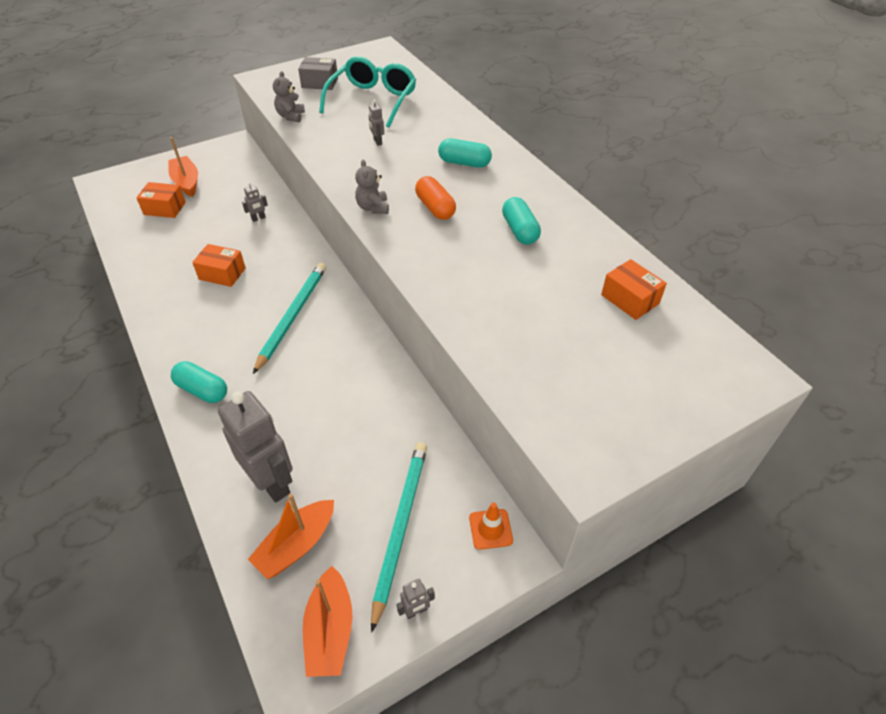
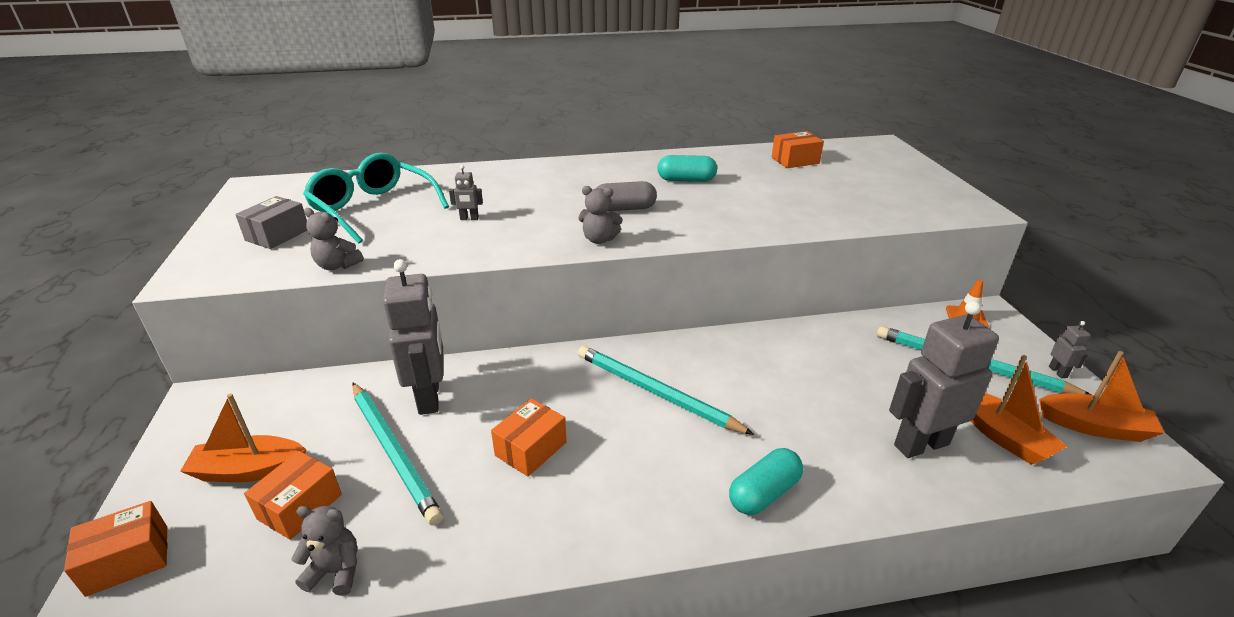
camera: 70 degrees left, 15 degrees down
(126, 236) = (335, 571): none -> grey teddy bear
(128, 176) = (128, 560): none -> orange box
(209, 223) = (393, 452): none -> turquoise pencil
(258, 218) = (430, 397): grey robot -> grey robot, size x2.41
(435, 208) = (624, 208): orange capsule -> grey capsule
(464, 163) = (558, 183): turquoise capsule -> none

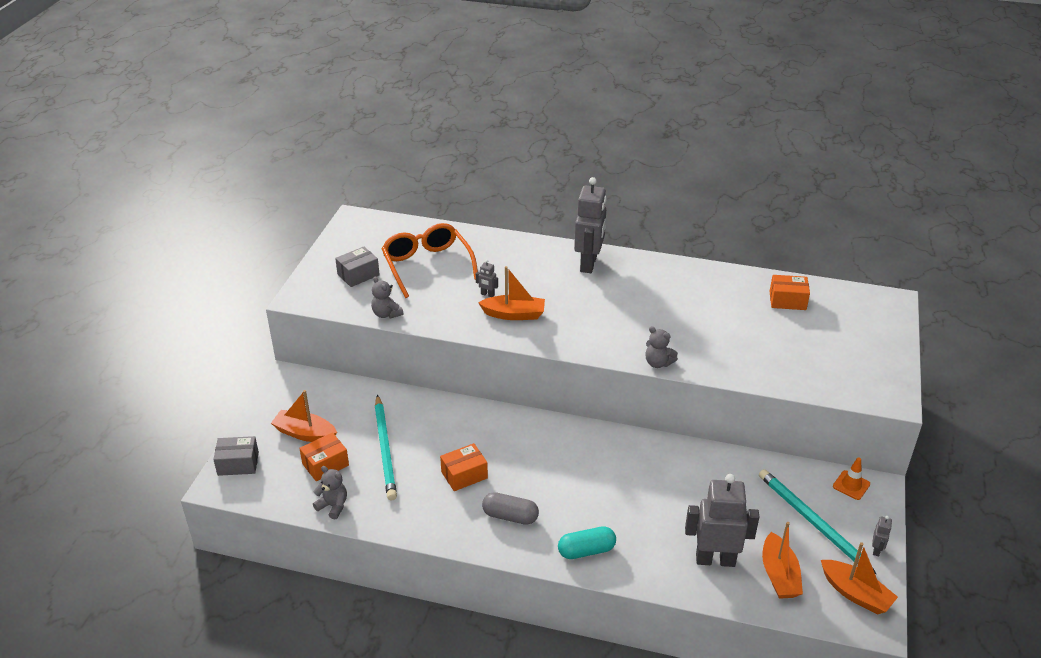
camera: 25 degrees right, 5 degrees up
(128, 560) = (238, 464): orange box -> grey box
(373, 208) = (427, 265): turquoise glasses -> orange glasses
(430, 397) = (420, 420): grey robot -> grey robot (589, 264)
(516, 229) = (514, 314): none -> orange boat
(599, 239) = (566, 341): grey teddy bear -> grey teddy bear (658, 363)
(624, 208) = (604, 316): grey capsule -> grey capsule (510, 516)
(655, 392) = (564, 464): turquoise pencil -> none
(686, 180) = (674, 298): turquoise capsule -> none

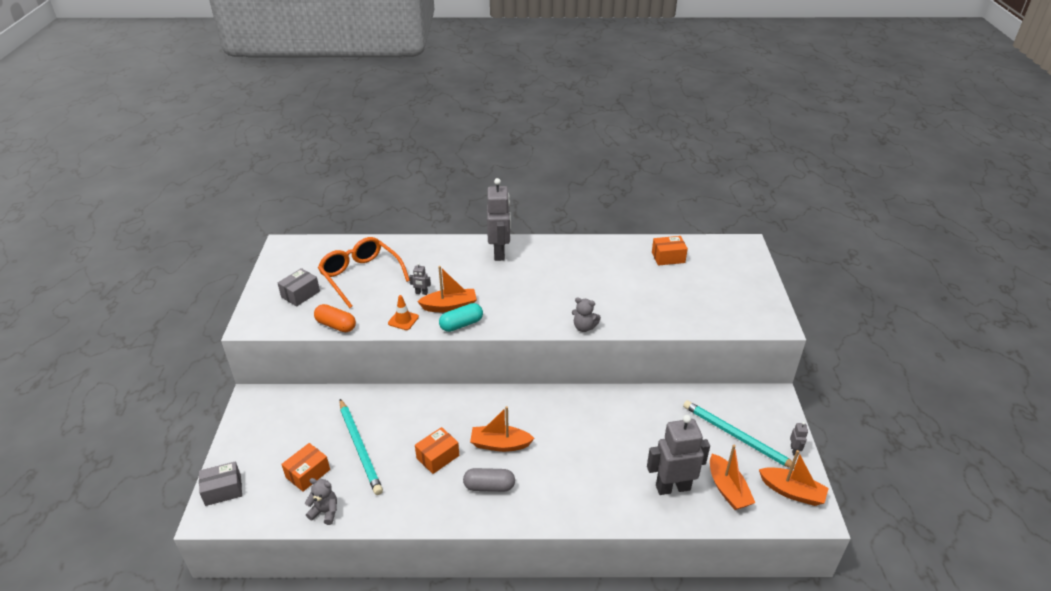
camera: 15 degrees left, 0 degrees up
(305, 433) = (281, 447): orange boat -> orange boat (500, 444)
(386, 314) = (336, 325): grey teddy bear -> orange capsule
(586, 551) = (564, 503): turquoise capsule -> turquoise capsule (461, 324)
(851, 485) = (756, 399): orange traffic cone -> orange traffic cone (403, 320)

